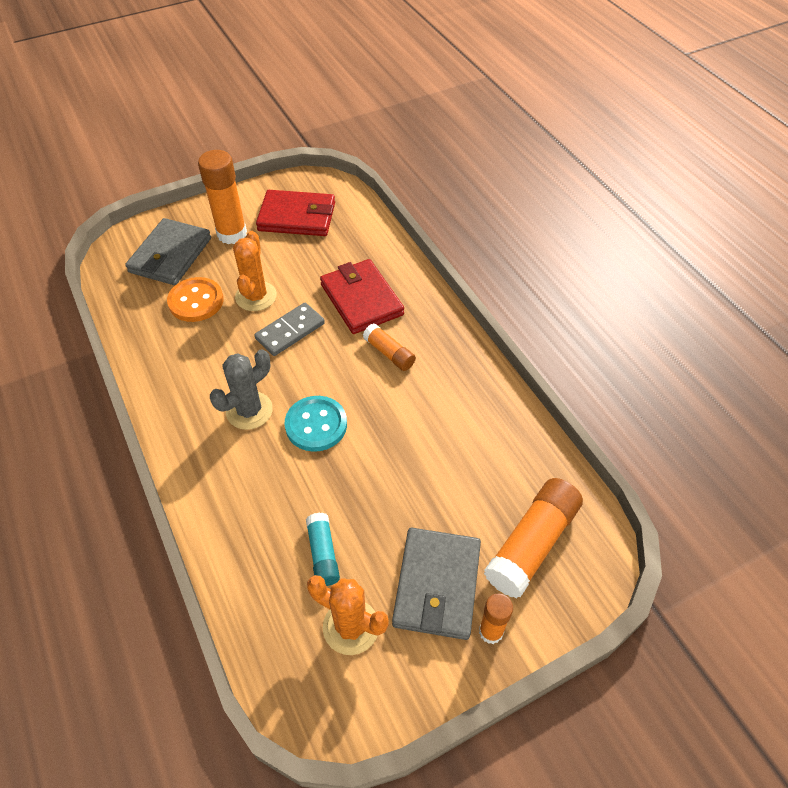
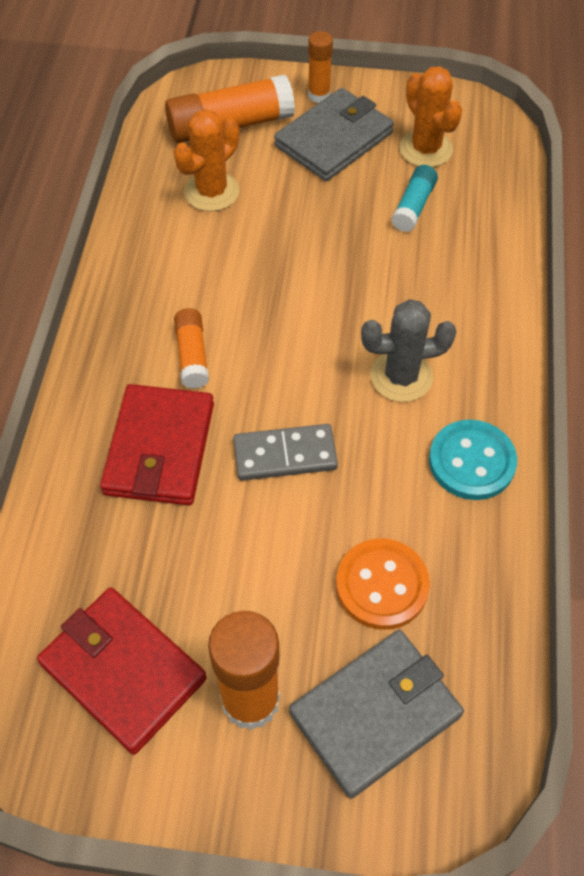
camera: 145 degrees left, 5 degrees up
(256, 296) = (293, 541): orange cactus -> orange cactus (211, 192)
(316, 425) = (338, 320): turquoise button -> turquoise button (471, 461)

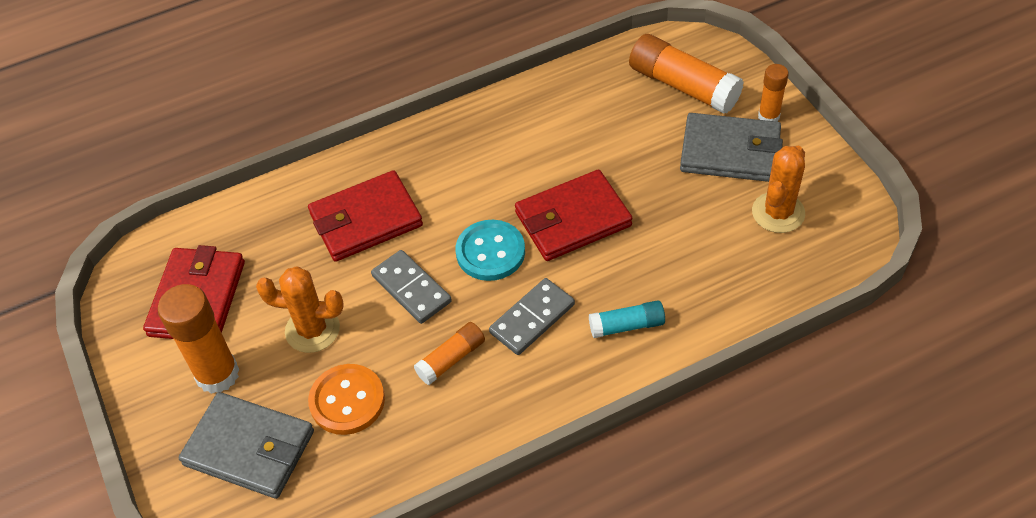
camera: 60 degrees right, 5 degrees down
(192, 355) = (453, 191): orange glue stick -> orange glue stick (451, 359)
(211, 192) = (608, 115): orange cactus -> orange cactus (312, 330)
(311, 284) = (572, 219): none -> red wallet
(401, 377) = (532, 319): grey cactus -> grey domino
(413, 206) = (708, 238): turquoise glue stick -> turquoise glue stick (627, 326)
(471, 461) = (489, 402): turquoise button -> turquoise button (490, 252)

